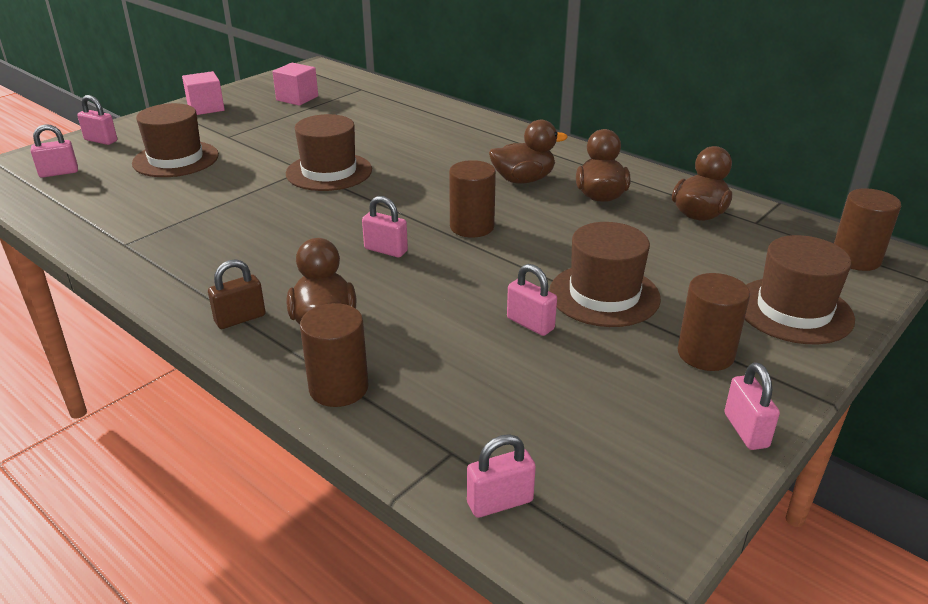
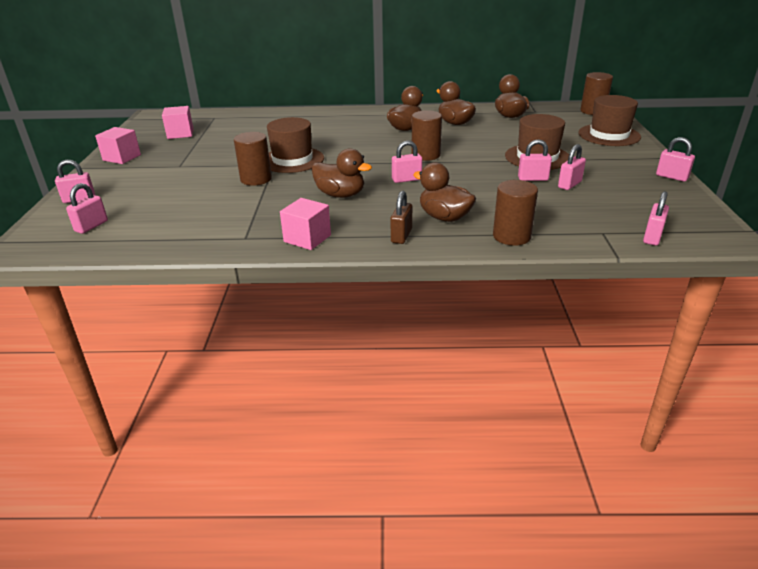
camera: 40 degrees left, 0 degrees up
(163, 273) = (307, 238): none -> pink cube
(176, 159) = (170, 188): brown hat -> none
(287, 237) = (340, 195): none -> brown duck
(560, 358) = (569, 184): none -> pink padlock
(705, 354) = (612, 160): brown cylinder -> brown cylinder (256, 179)

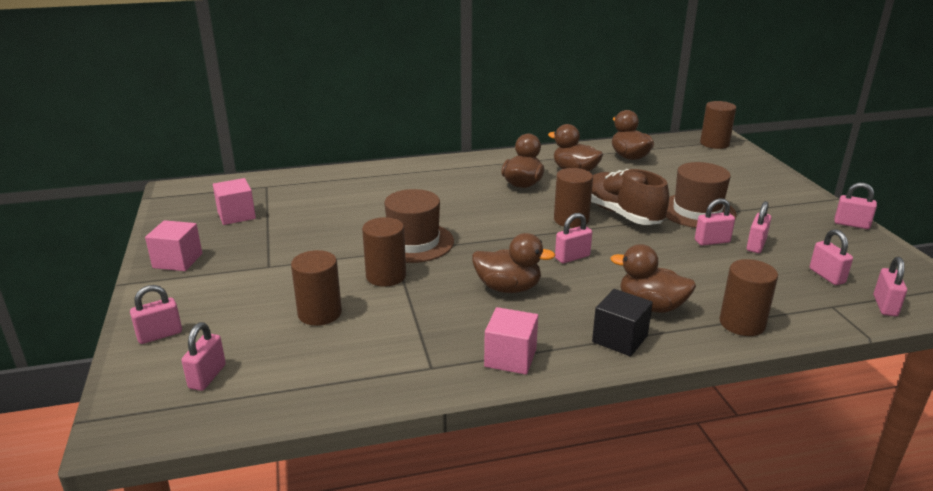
camera: 15 degrees left, 5 degrees down
(192, 197) = (319, 313): none -> brown cylinder
(401, 236) = (620, 339): brown padlock -> black cube
(471, 154) = (622, 214): none -> brown shoe
(609, 135) = (752, 175): brown hat -> none
(616, 211) = (826, 276): none -> pink padlock

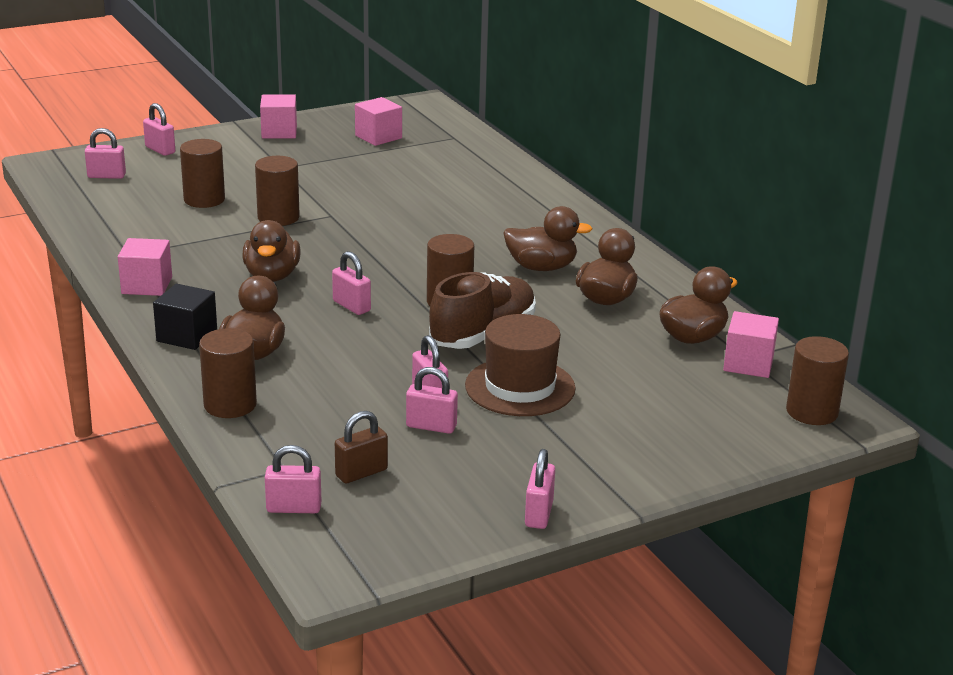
camera: 75 degrees right, 0 degrees up
(413, 242) = (354, 222): brown hat -> none
(661, 149) = (748, 364): none -> pink cube
(826, 276) = (361, 473): pink padlock -> brown padlock

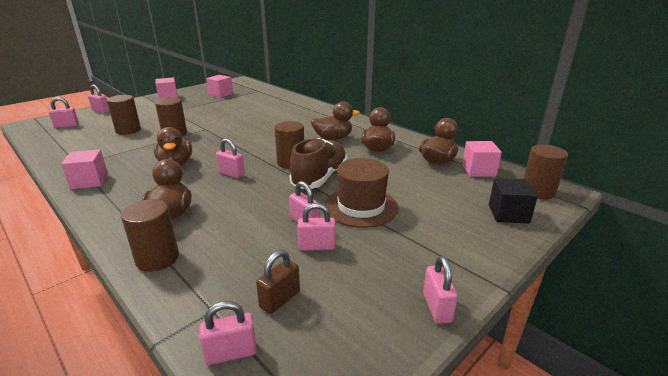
camera: 15 degrees left, 0 degrees up
(187, 336) = (119, 210): black cube -> black cube (508, 214)

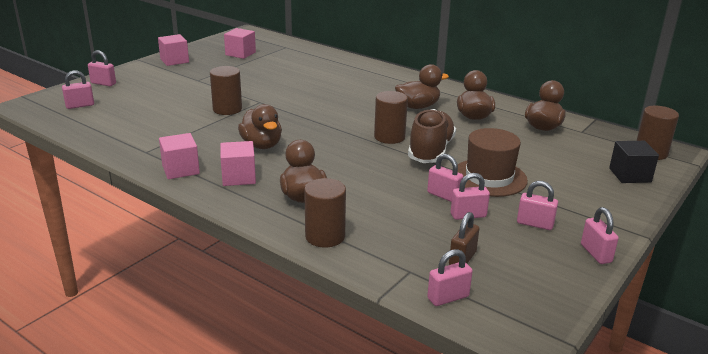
camera: 10 degrees left, 0 degrees up
(128, 130) = (165, 108): brown cylinder -> none
(231, 174) = (333, 152): pink padlock -> pink padlock (535, 224)
(478, 170) = (588, 135): pink cube -> pink cube (239, 177)

